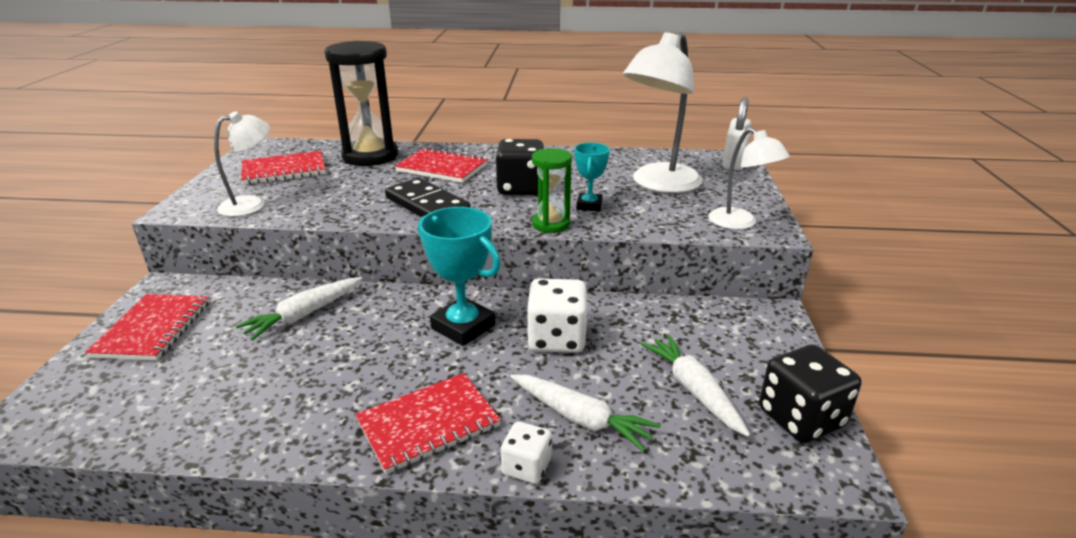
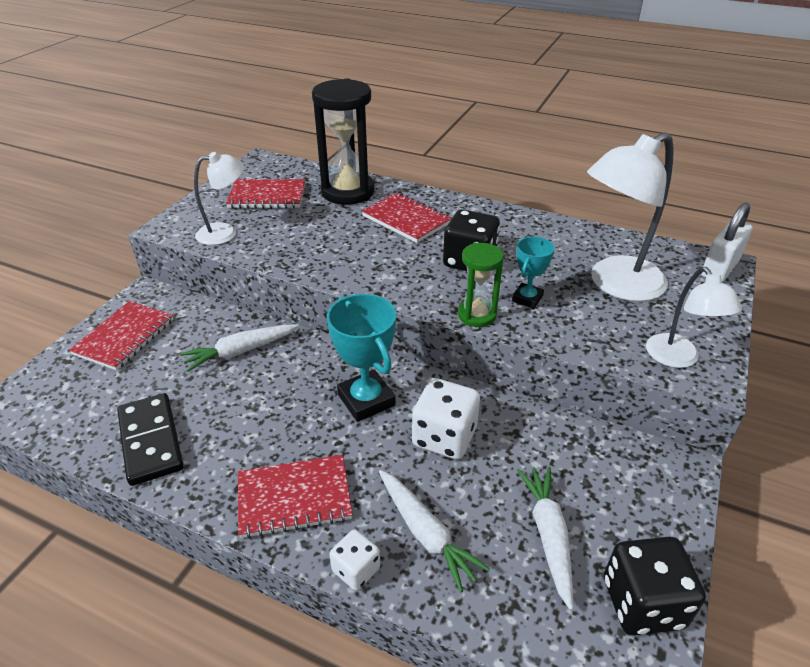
camera: 20 degrees right, 10 degrees up
(427, 205) = (372, 265): black domino -> black domino (150, 441)

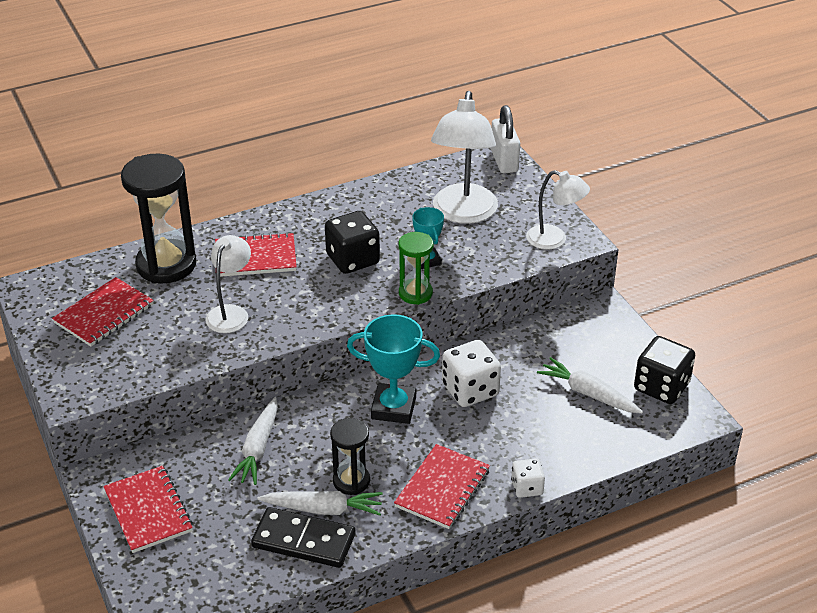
camera: 50 degrees left, 0 degrees up
(225, 232) = (132, 366): white lamp -> white lamp (231, 313)
(249, 427) = (351, 481): none -> black hourglass
(426, 533) = (533, 443): white carrot -> white carrot (323, 509)

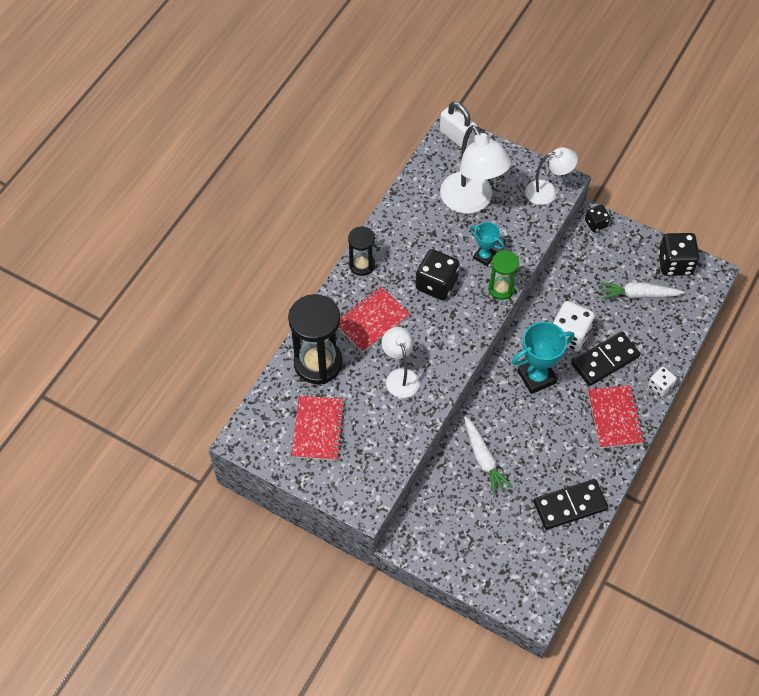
camera: 35 degrees left, 20 degrees up
(148, 511) = (461, 546): red notebook -> none
(323, 509) = (561, 477): white carrot -> none
(351, 481) = (559, 446): black hourglass -> black hourglass (362, 265)
(486, 431) = (605, 360): none -> black domino
(602, 311) = (596, 223): none -> black dice

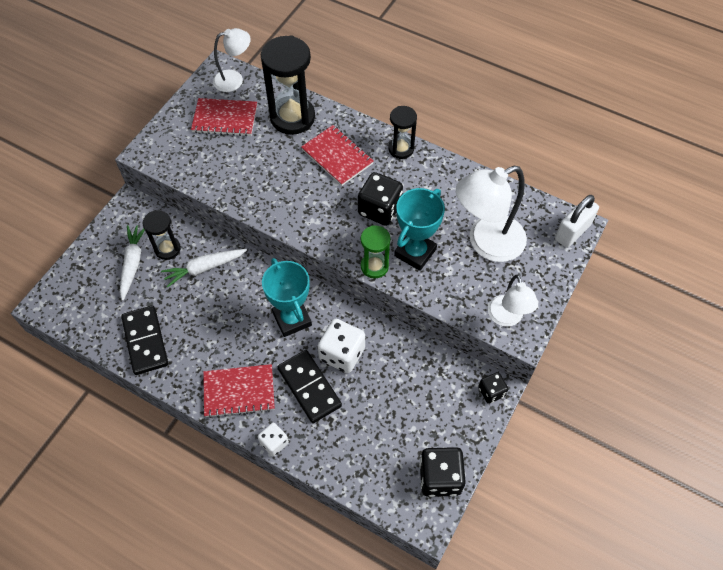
camera: 90 degrees right, 0 degrees up
(400, 376) = (274, 179): white lamp -> white lamp (234, 79)
(461, 497) = (167, 249): none -> black hourglass
(484, 256) = (415, 252): turquoise trophy -> turquoise trophy, size x1.70
(638, 294) = (395, 431): white carrot -> white carrot (132, 264)

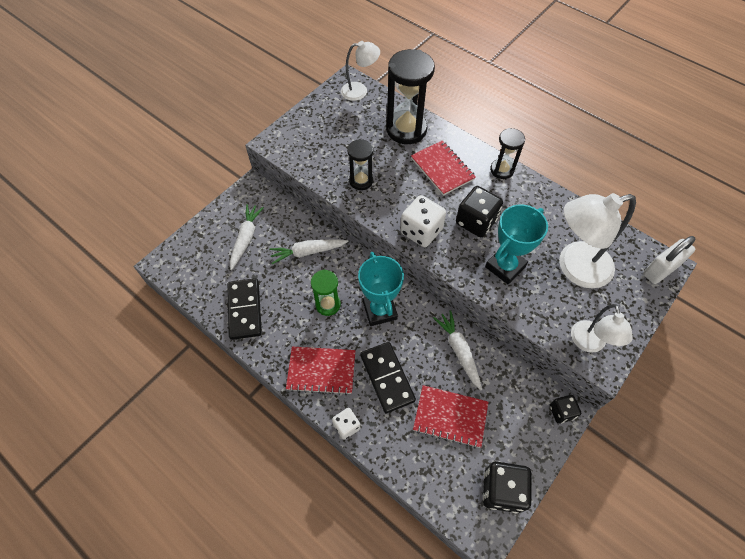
camera: 10 degrees right, 0 degrees up
(167, 249) = (278, 230): black hourglass -> black hourglass (361, 181)
(225, 119) = (346, 123): red notebook -> red notebook (450, 417)
(342, 354) = (421, 351): white dice -> white dice (421, 231)
(374, 266) = (465, 274): green hourglass -> green hourglass (328, 304)
(381, 348) = (459, 351): none -> white carrot

